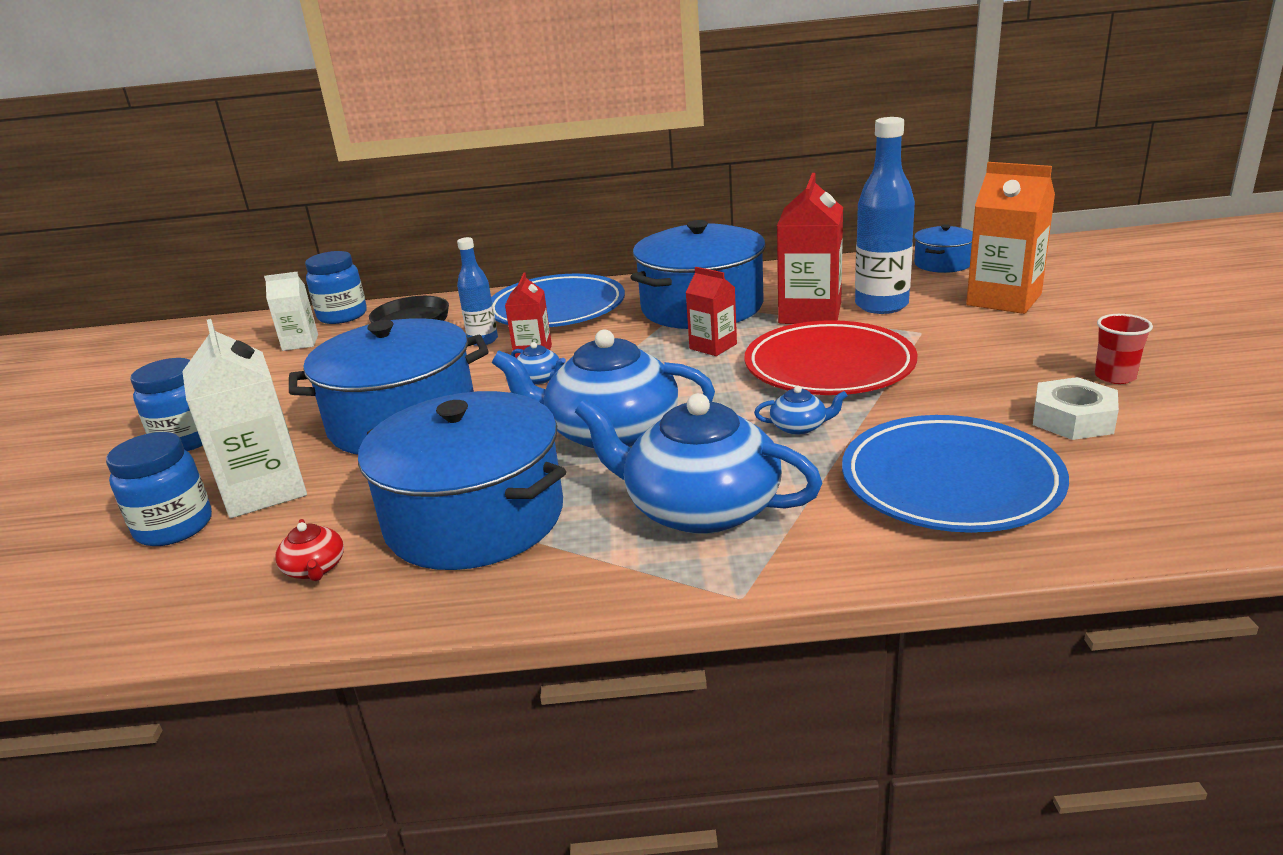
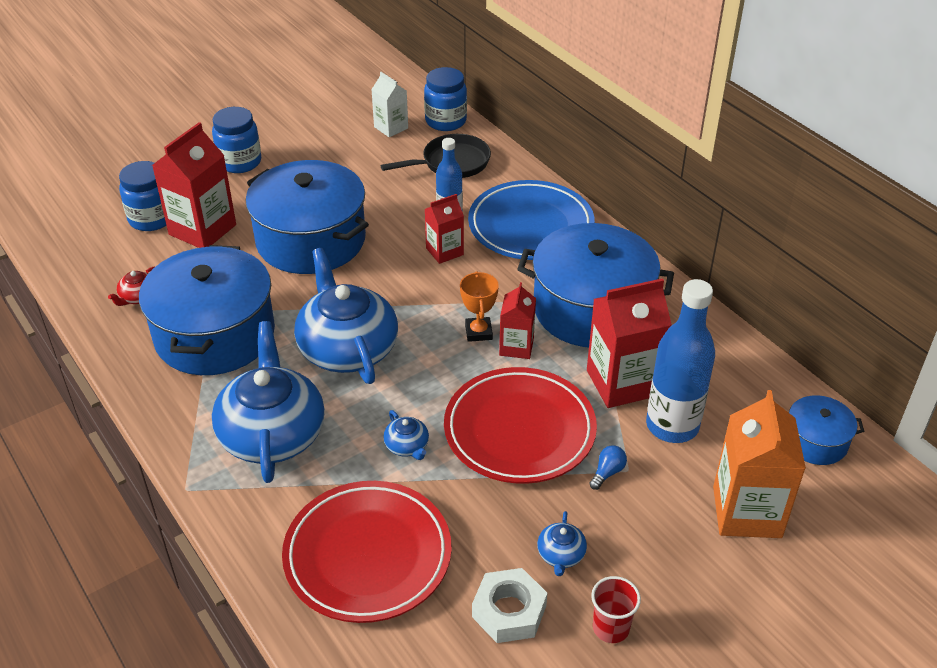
camera: 55 degrees right, 15 degrees up
(264, 490) = (202, 230): white carton -> red carton
(540, 379) = (405, 276): blue teapot -> blue teapot (561, 555)
(671, 359) = (478, 332): none -> orange trophy
(917, 340) = (607, 472): none -> blue light bulb
(950, 482) = (367, 555): blue plate -> red plate

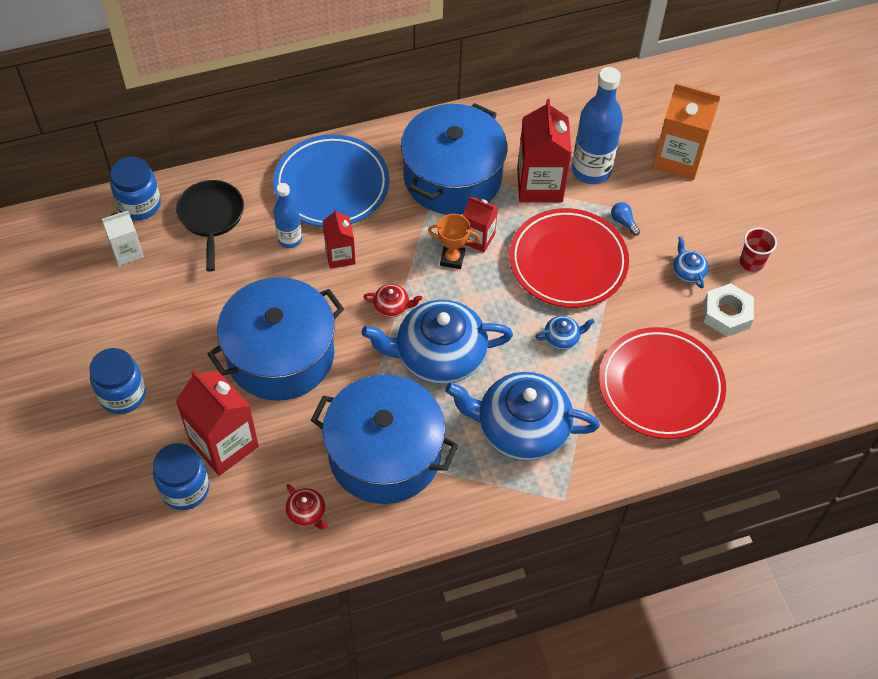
camera: 75 degrees left, 15 degrees up
(397, 301) = (392, 306): none -> red teapot
(561, 555) = (688, 271): blue teapot -> blue teapot turned 135 degrees counterclockwise
(815, 441) = (629, 98): blue pot -> none

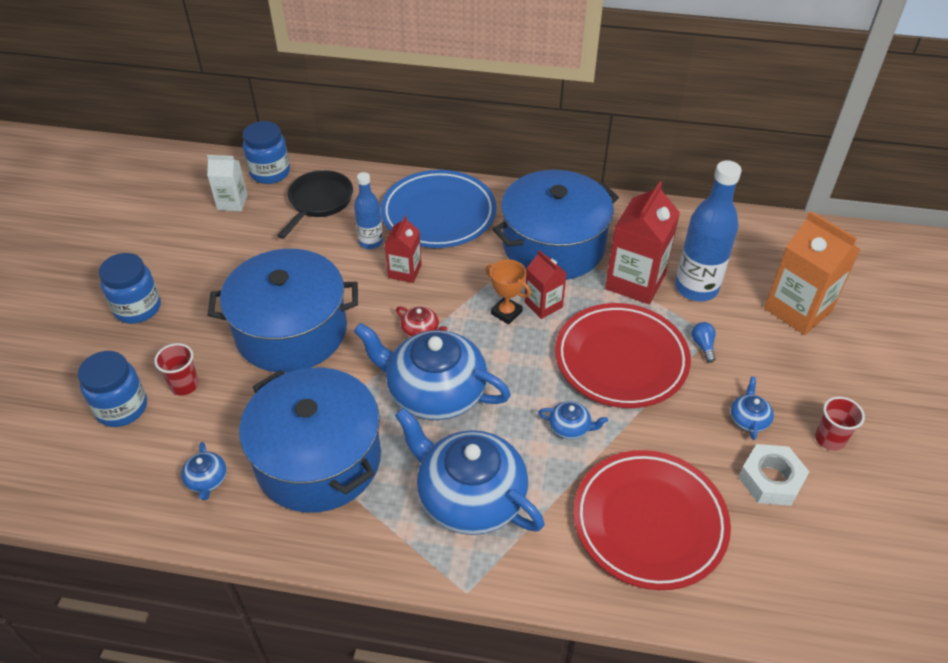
camera: 30 degrees right, 10 degrees down
(224, 444) = (184, 385): red carton -> red cup
(307, 513) = (207, 480): red teapot -> blue teapot

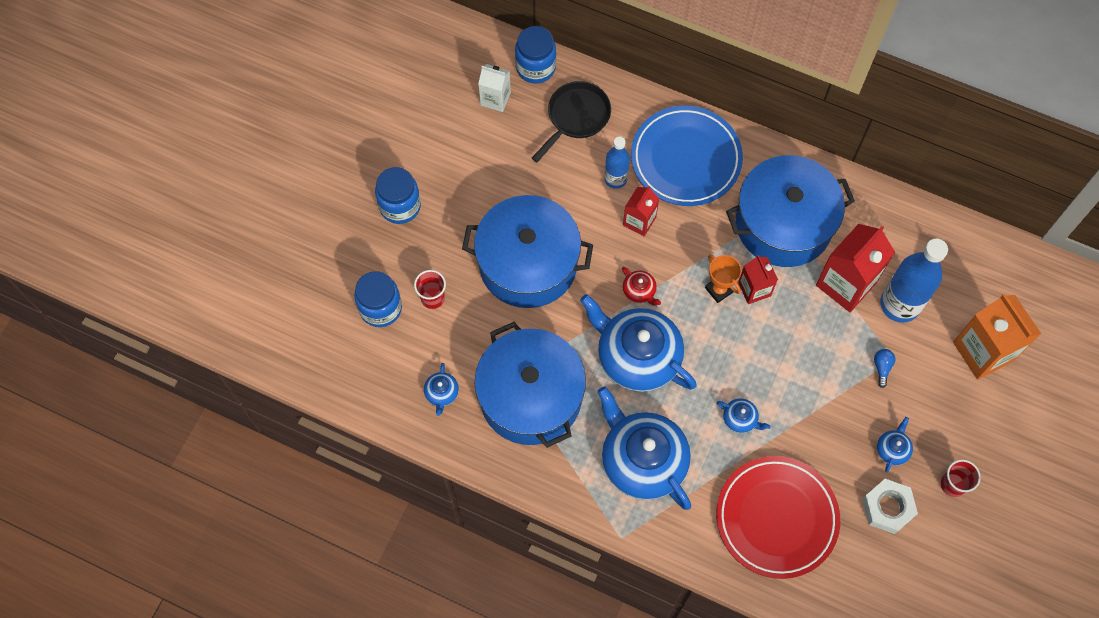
camera: 15 degrees right, 20 degrees up
(621, 359) = (804, 364): red plate -> none

